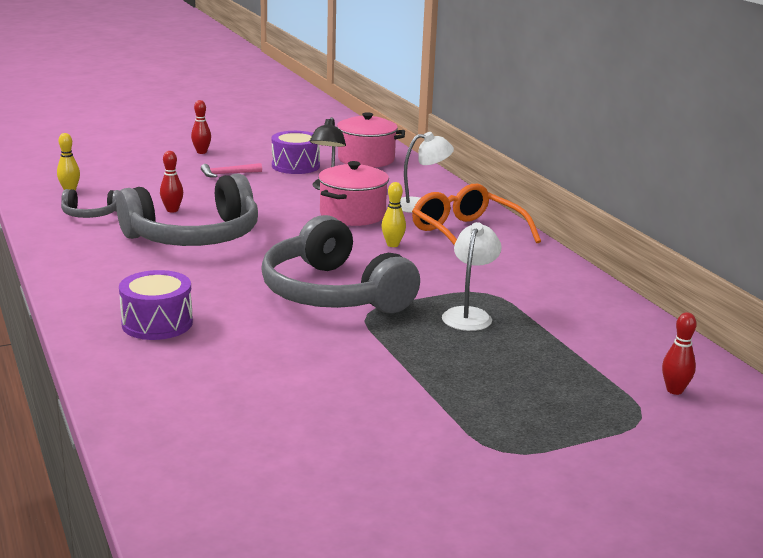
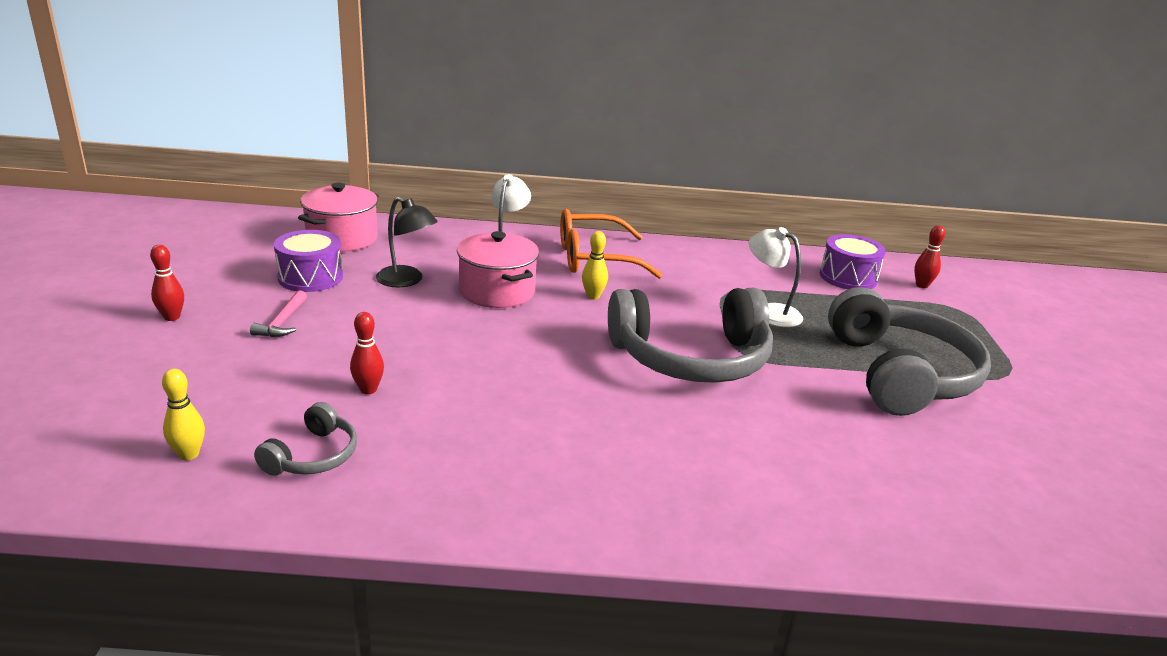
camera: 65 degrees left, 5 degrees up
(157, 323) = (715, 481): purple drum -> purple drum (848, 277)
(194, 236) = (473, 396): grey headphones -> grey headphones (899, 374)

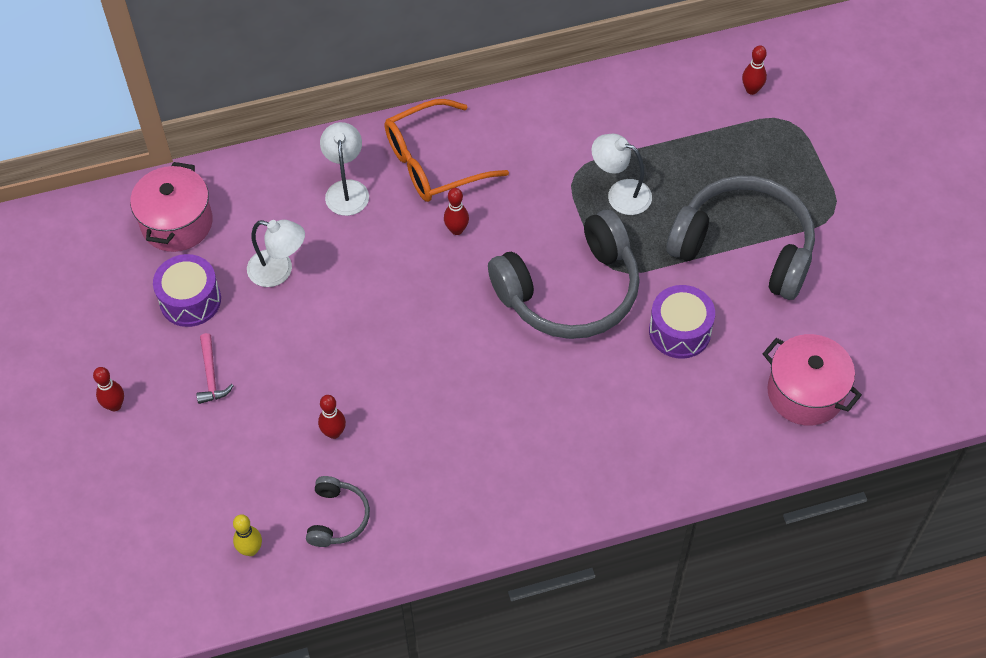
camera: 15 degrees left, 30 degrees up
(406, 280) = (279, 271): black lamp -> white lamp
(497, 291) = (368, 256): pink pot -> pink pot (805, 393)
(593, 296) = (456, 230): yellow bowling pin -> red bowling pin
(848, 277) = (681, 102): purple drum -> purple drum (680, 331)
(899, 374) = (744, 248): grey headphones -> grey headphones turned 45 degrees counterclockwise

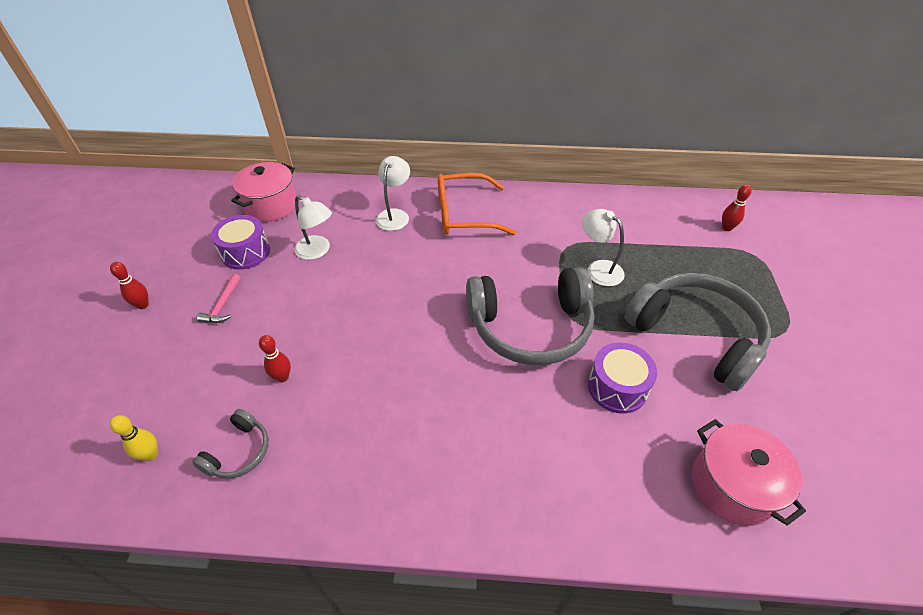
camera: 20 degrees right, 10 degrees down
(456, 230) = (460, 259): red bowling pin -> none

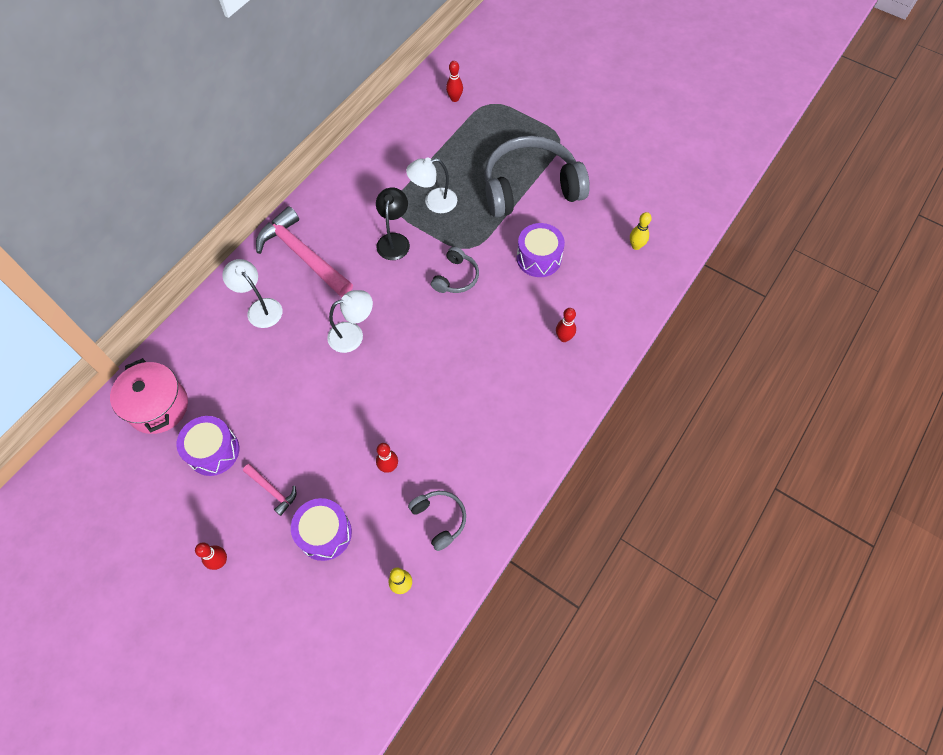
camera: 60 degrees left, 15 degrees up
(191, 362) = (324, 533): none -> purple drum
(317, 251) = (259, 389): white lamp -> white lamp (353, 334)
(464, 214) = (303, 255): orange glasses -> pink hammer
(530, 262) = (394, 240): none -> black lamp
(530, 326) = (456, 277): grey headphones -> grey headphones, size x0.46
(536, 466) = (564, 338): none -> red bowling pin
(732, 486) = (636, 246): pink pot -> yellow bowling pin

